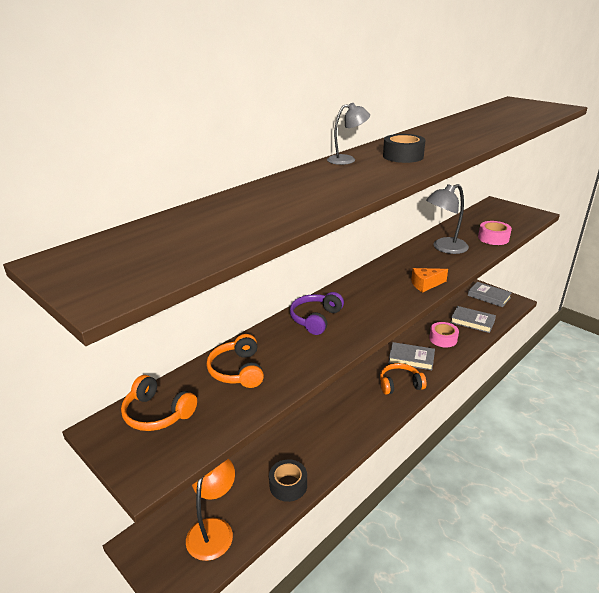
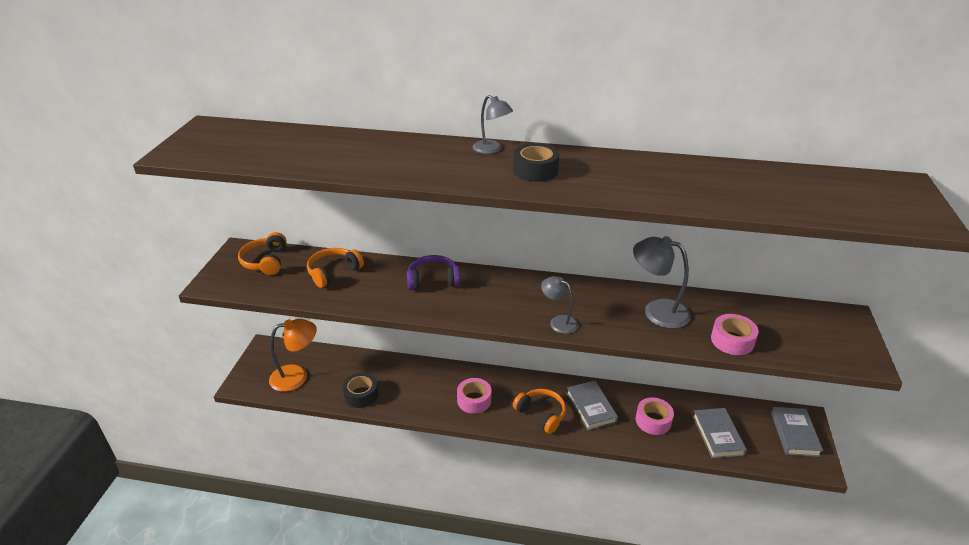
camera: 55 degrees right, 5 degrees up
(357, 413) = (474, 400): none -> pink tape
(425, 284) = (558, 322): orange cheese -> grey lamp

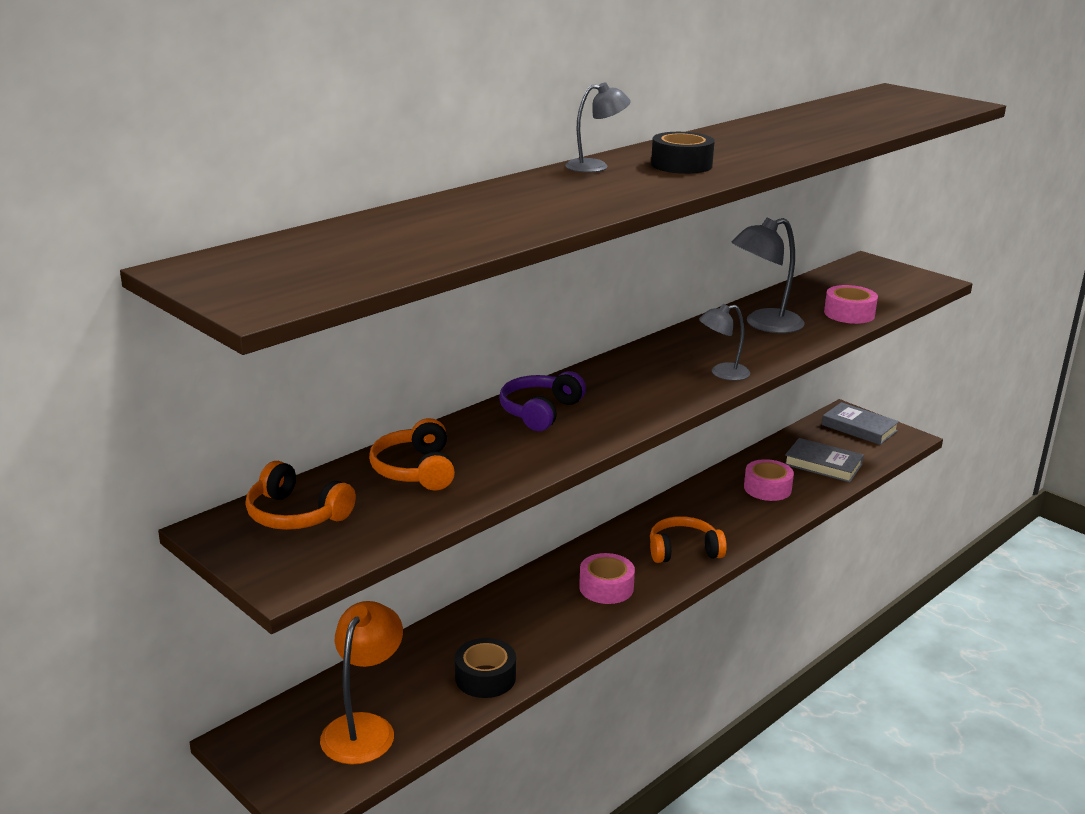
camera: 55 degrees left, 10 degrees down
(591, 407) = (708, 515): grey book -> none

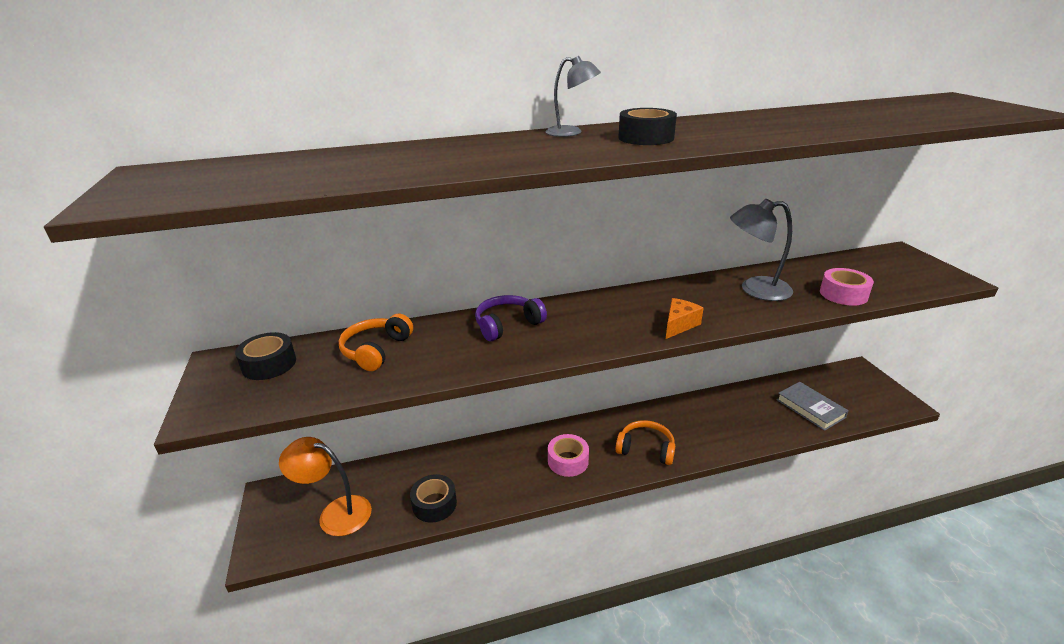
camera: 30 degrees right, 5 degrees up
(296, 515) = (269, 364): orange headphones -> black tape
(364, 728) = (335, 513): orange lamp -> orange lamp turned 120 degrees counterclockwise
(722, 373) = (679, 325): grey lamp -> orange cheese
(767, 488) = (749, 416): pink tape -> none
(859, 428) = (863, 385): grey book -> none

